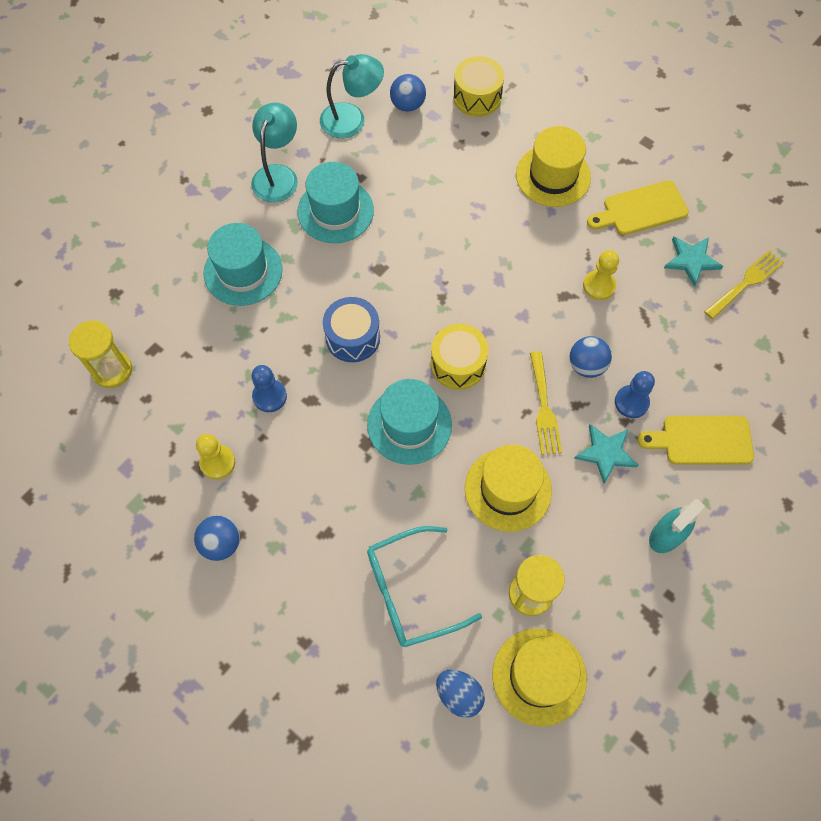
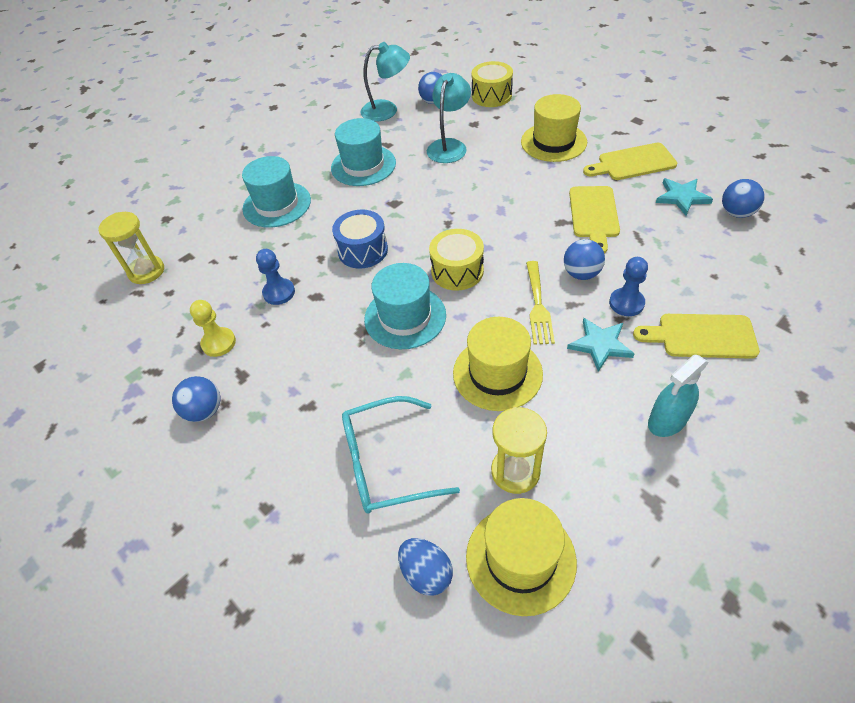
camera: 10 degrees right, 15 degrees down
(278, 175) = (320, 144): turquoise lamp -> turquoise lamp (449, 146)
(599, 286) = (594, 215): yellow pawn -> yellow cutting board
(746, 282) = (736, 213): yellow fork -> blue ball

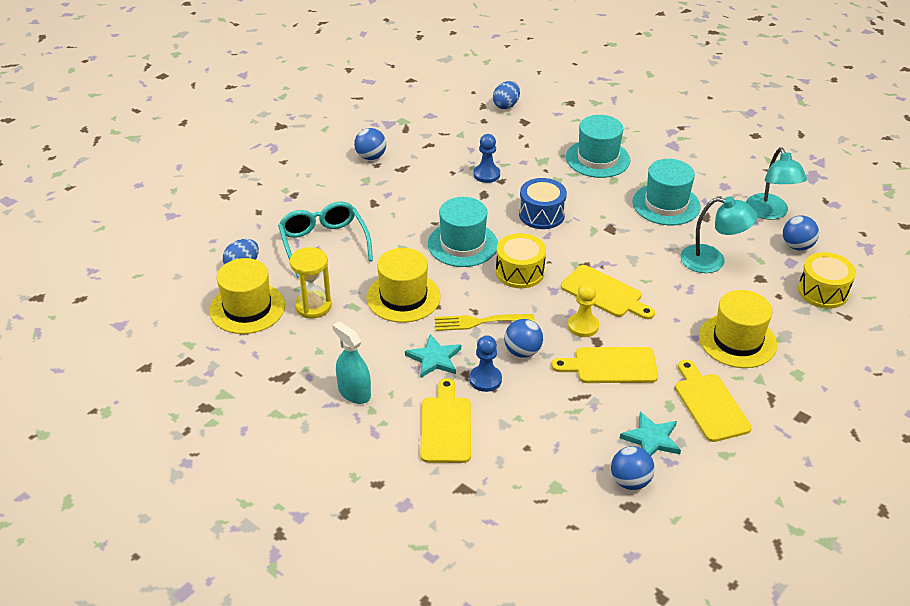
camera: 80 degrees right, 10 degrees down
(146, 271) = (506, 105): yellow hourglass -> blue egg
(219, 343) = (432, 153): yellow pawn -> yellow pawn (583, 326)
(492, 213) = (604, 293): none -> yellow cutting board

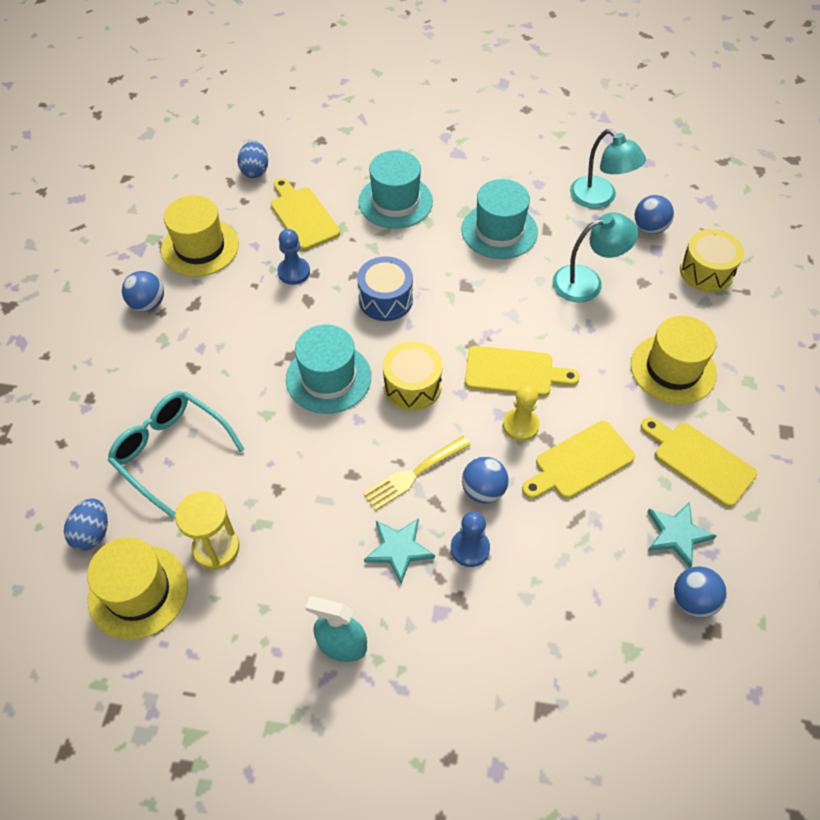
camera: 30 degrees left, 15 degrees up
(403, 297) = (310, 482): yellow hat -> yellow hat (200, 247)
(445, 426) = (470, 635): yellow cutting board -> yellow cutting board (302, 216)

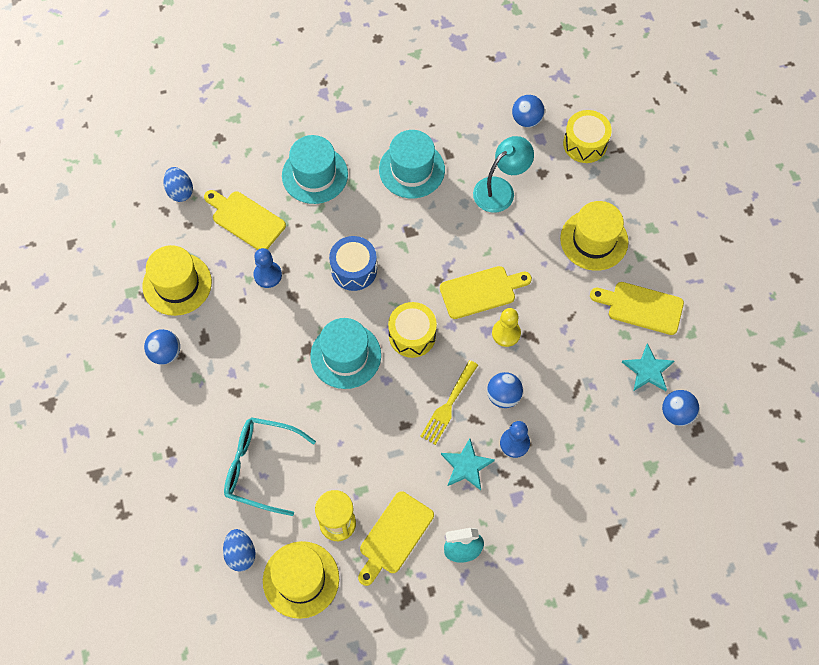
camera: 25 degrees left, 10 degrees up
(580, 462) = (560, 344): yellow cutting board -> yellow cutting board (394, 536)
(600, 198) = (477, 106): turquoise lamp -> none

